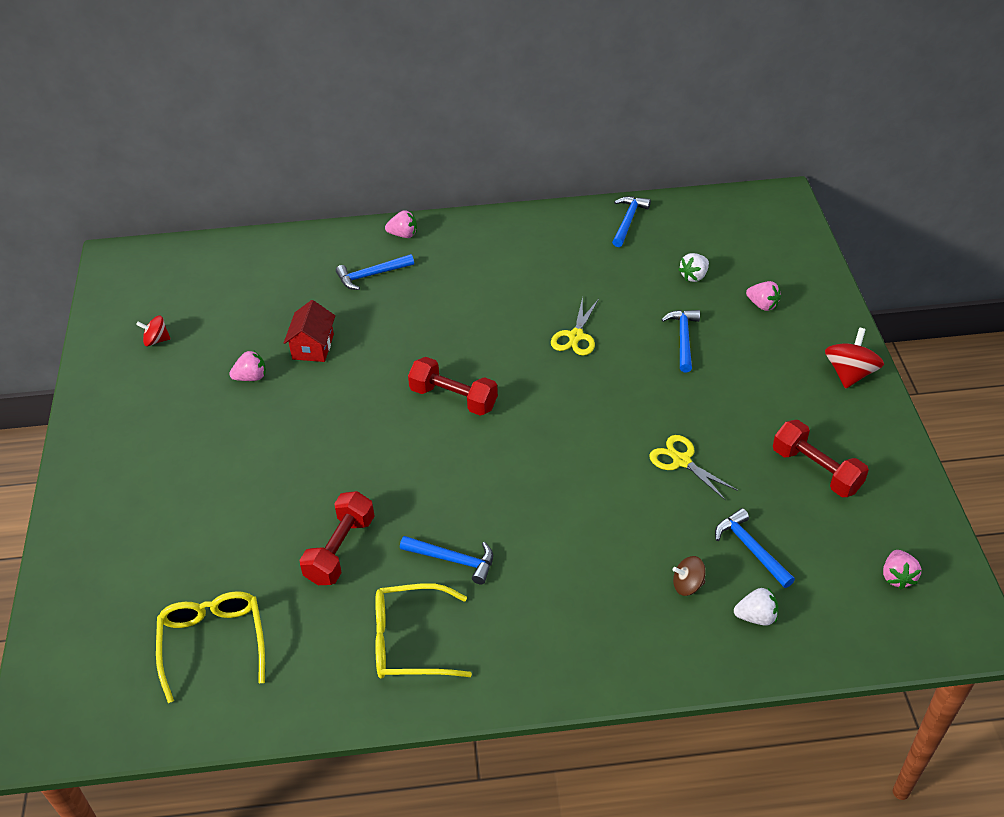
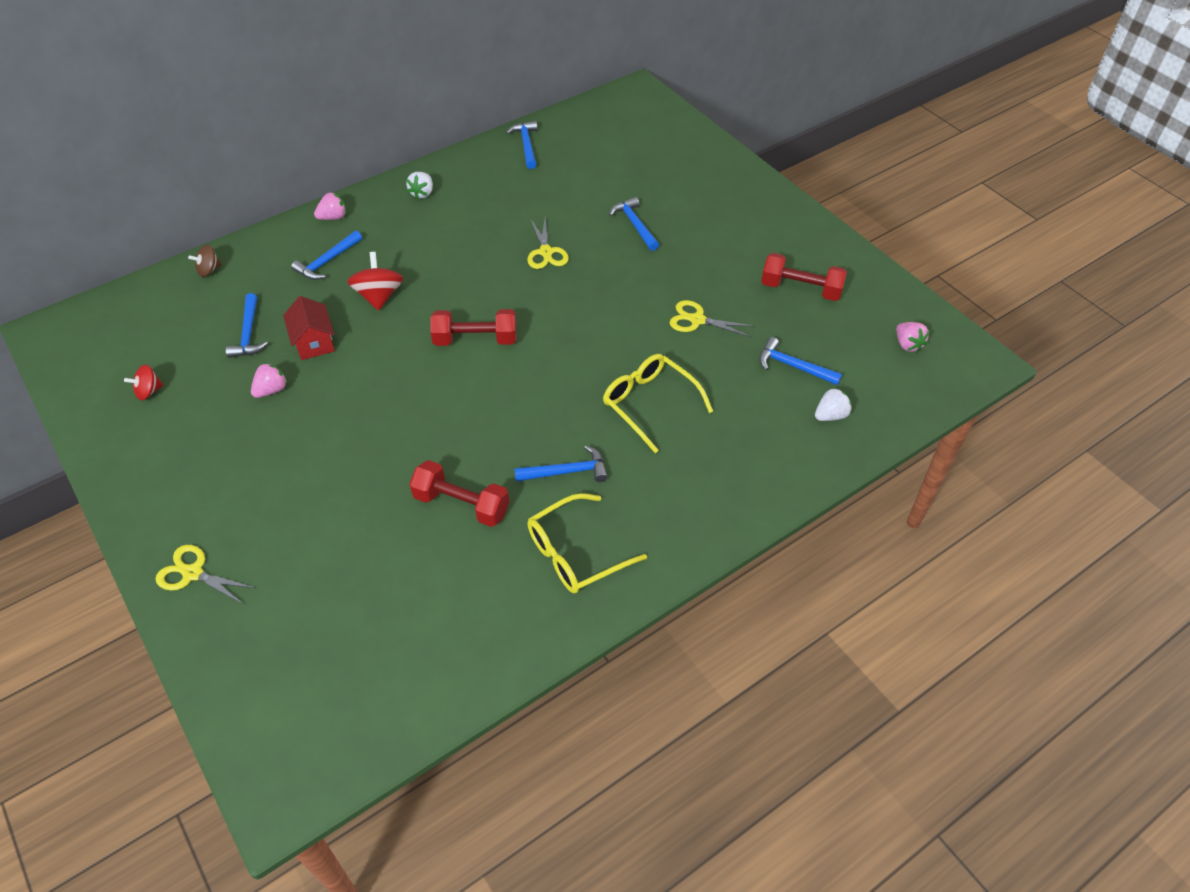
camera: 30 degrees left, 5 degrees up
(91, 513) = (193, 573): none -> yellow scissors
(213, 644) = (399, 635): yellow glasses -> yellow glasses (650, 404)
(265, 318) = (248, 333): none -> blue hammer
(340, 549) = (461, 504): red dumbbell -> red dumbbell turned 60 degrees counterclockwise
(687, 585) = (765, 413): brown spinning top -> brown spinning top (209, 270)
(694, 276) = (610, 172): white strawberry -> white strawberry (422, 193)
(762, 305) = (678, 178): pink strawberry -> none
(849, 373) = (777, 208): red spinning top -> red spinning top (379, 296)

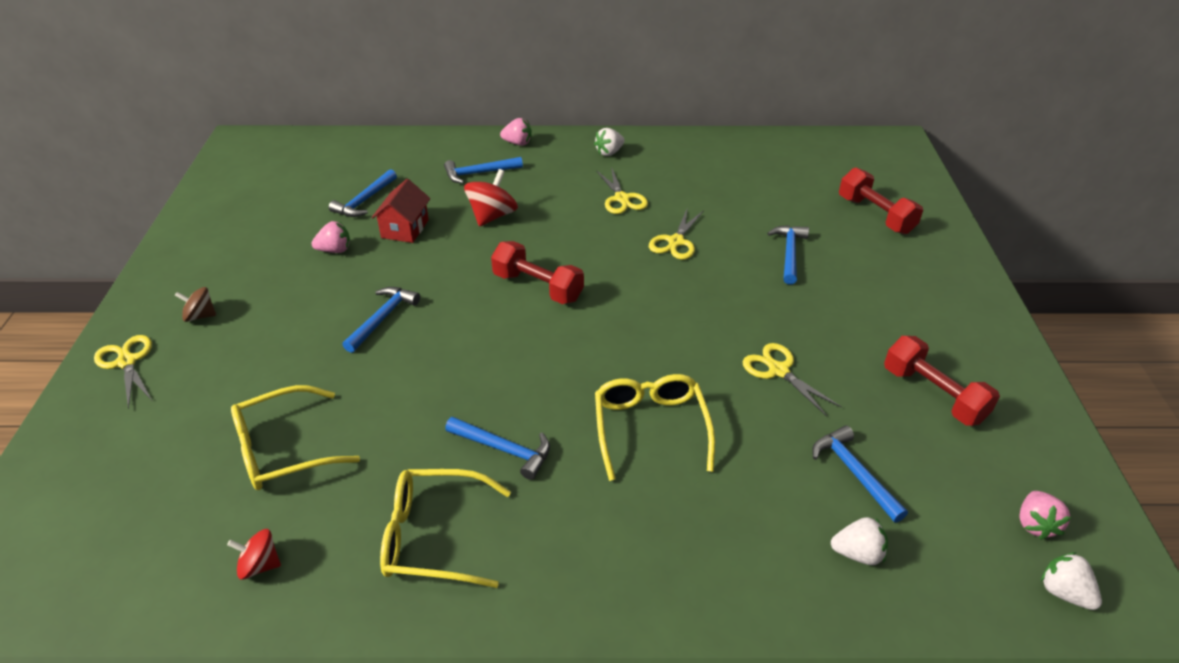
camera: 35 degrees right, 10 degrees down
(148, 391) = (252, 210): red spinning top -> red spinning top (259, 565)
(209, 270) = (386, 144): brown spinning top -> brown spinning top (200, 316)
(407, 560) = (284, 449): none -> yellow glasses
(461, 504) = (380, 425): red dumbbell -> red dumbbell (875, 215)
(471, 232) = (622, 199): none -> yellow scissors
(526, 145) = (741, 148): blue hammer -> blue hammer (383, 318)
(945, 377) = (1064, 592): none -> white strawberry

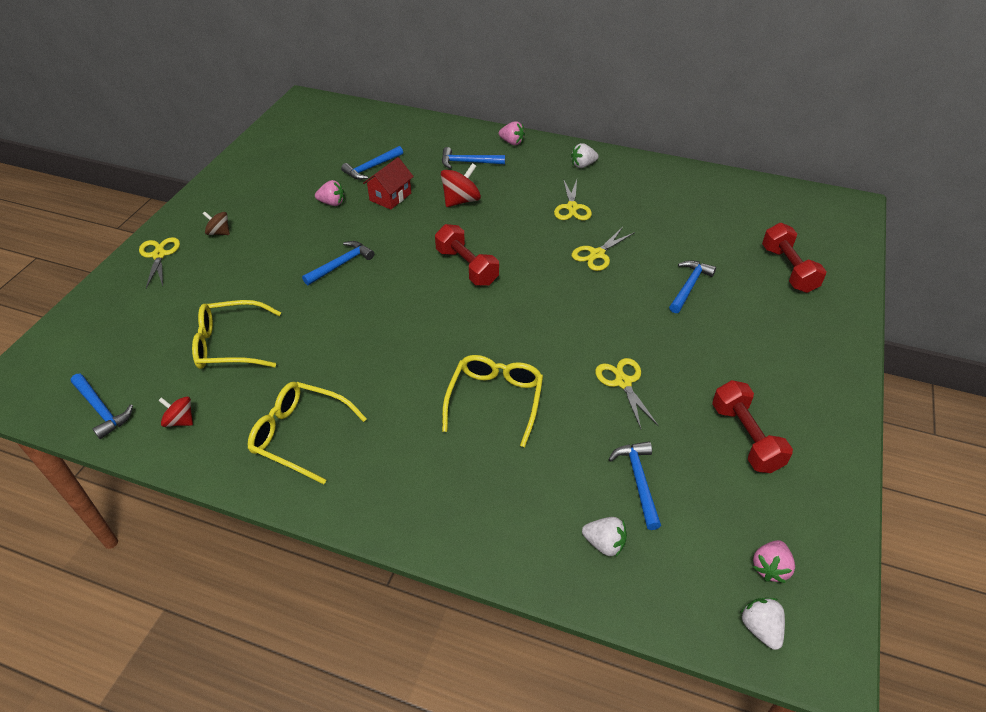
camera: 20 degrees right, 5 degrees up
(504, 450) = (378, 387): blue hammer -> blue hammer (101, 410)

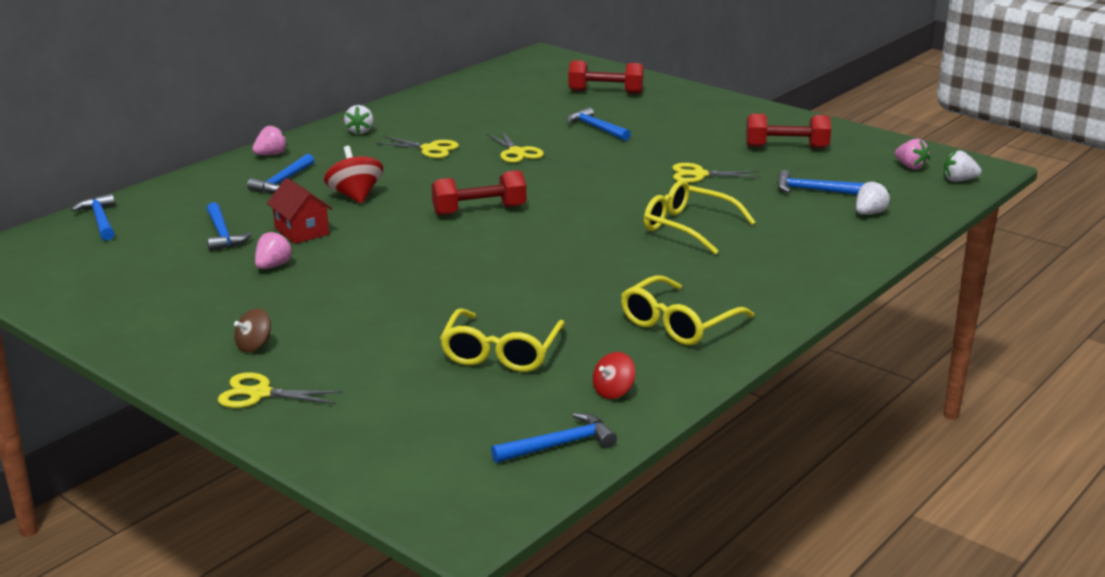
camera: 70 degrees left, 20 degrees down
(341, 264) = (409, 274): blue hammer -> blue hammer (100, 220)

